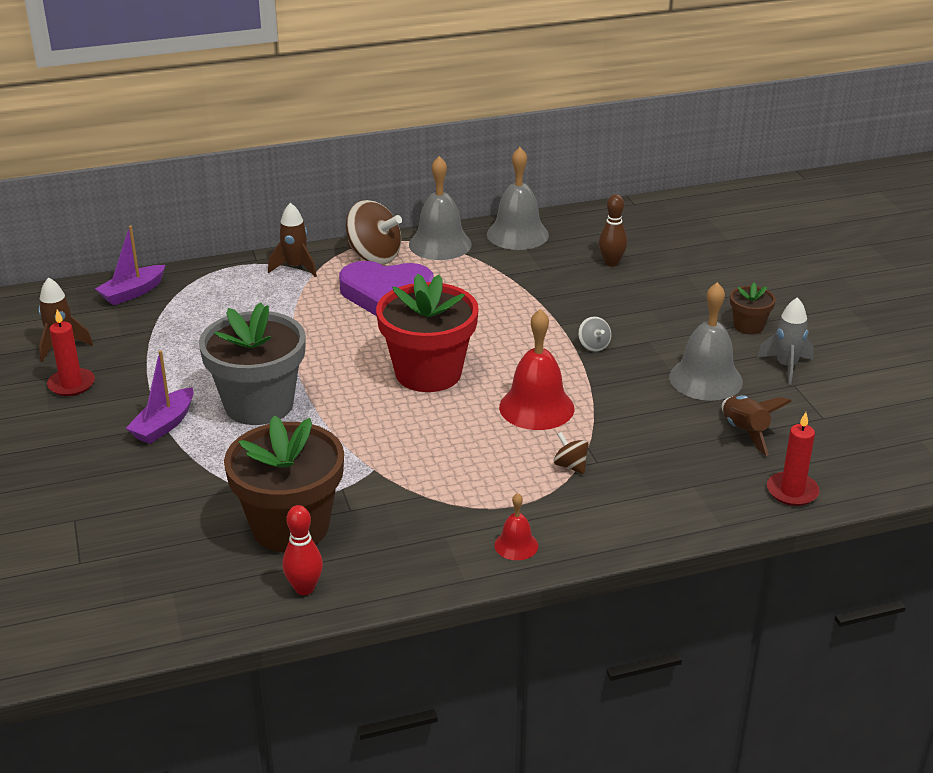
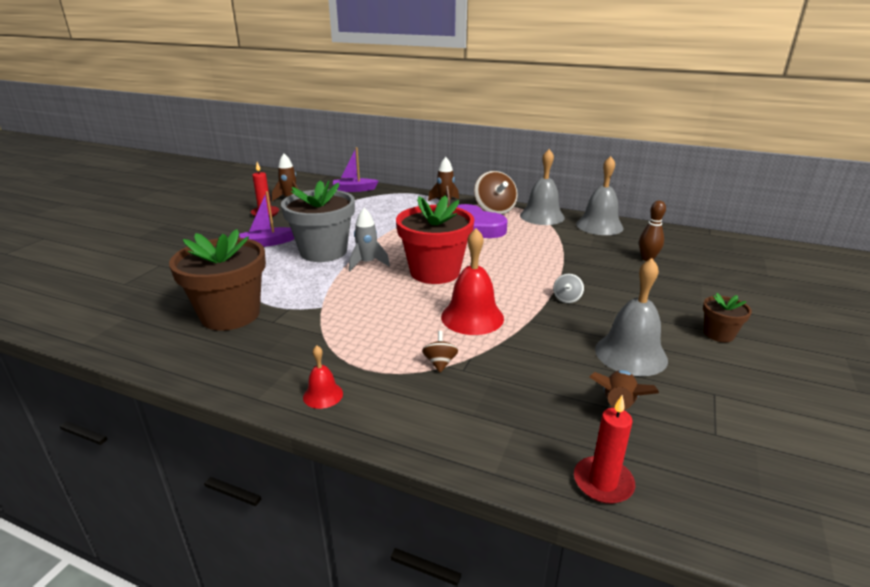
camera: 40 degrees right, 5 degrees down
(304, 588) = (176, 350): red bowling pin -> none
(786, 366) = (722, 376): grey rocket -> grey rocket (367, 263)

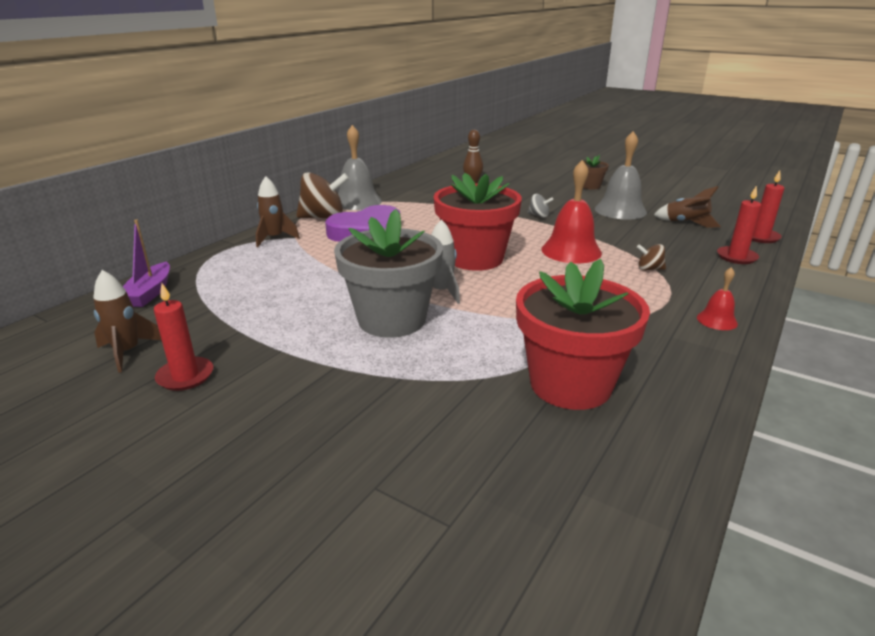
camera: 80 degrees left, 0 degrees up
(230, 314) = (570, 384): brown flower pot -> red flower pot
(268, 243) = (334, 366): purple boat -> none
(503, 439) = (736, 257): none -> red candle
(599, 226) = (396, 186): grey bell -> none

